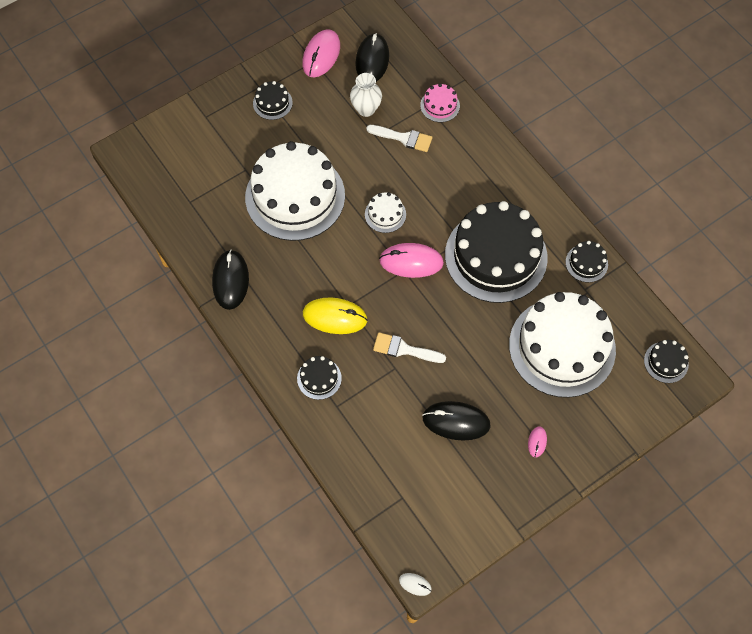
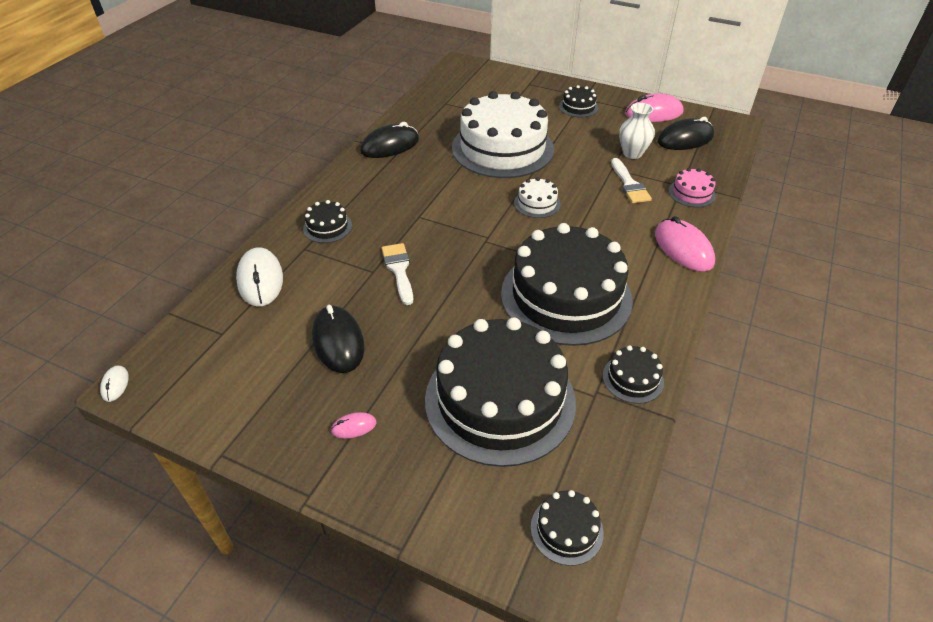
camera: 60 degrees right, 20 degrees down
(335, 317) = (400, 213): yellow mouse -> none
(356, 451) = (260, 280): none -> white mouse
(411, 262) = (501, 238): pink mouse -> pink mouse (683, 248)
(562, 347) = (500, 400): white cake -> black cake

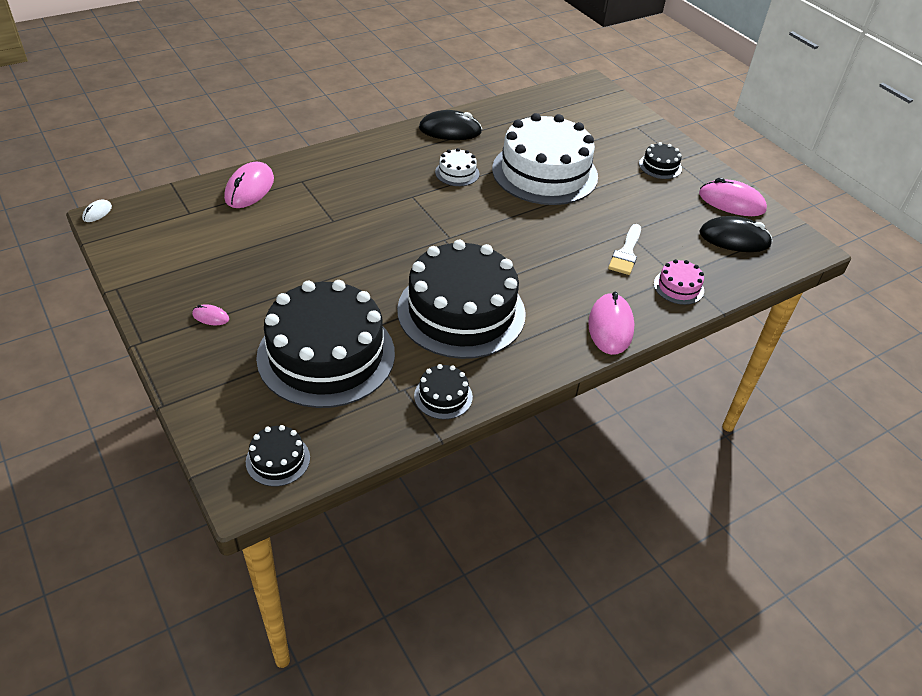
camera: 30 degrees right, 0 degrees up
(260, 280) = (249, 189): white mouse -> pink mouse
(327, 227) = (334, 173): black cake -> none
(338, 342) = (258, 257): black mouse -> none
(399, 270) = (353, 229): white brush -> none
(537, 203) = (522, 230): white cake -> white cake (457, 173)
(632, 153) = (663, 228): white vase -> none

